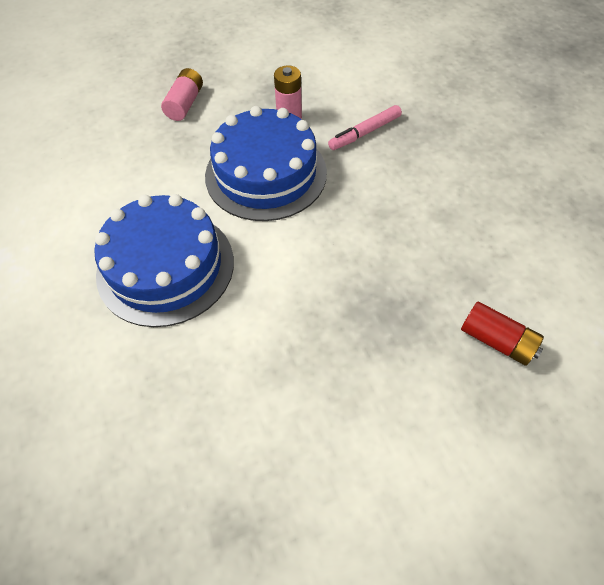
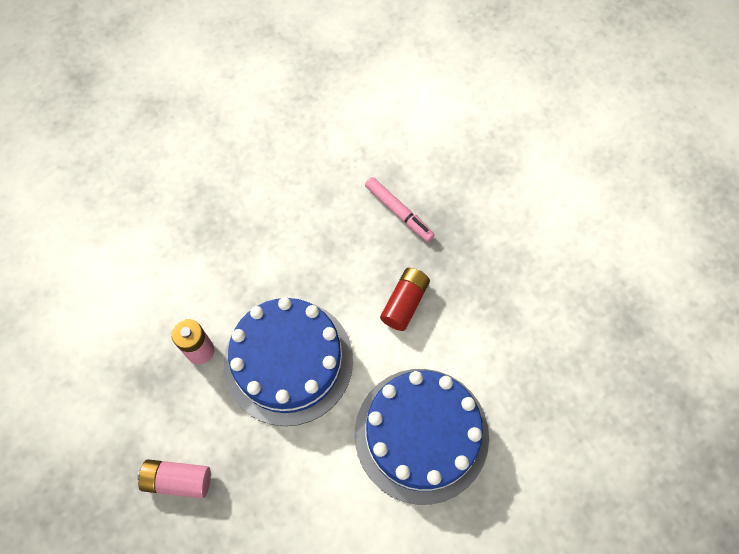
camera: 100 degrees left, 10 degrees up
(365, 133) = (220, 269): pink marker -> pink marker (399, 212)
(497, 341) = (447, 159): red battery -> red battery (404, 303)

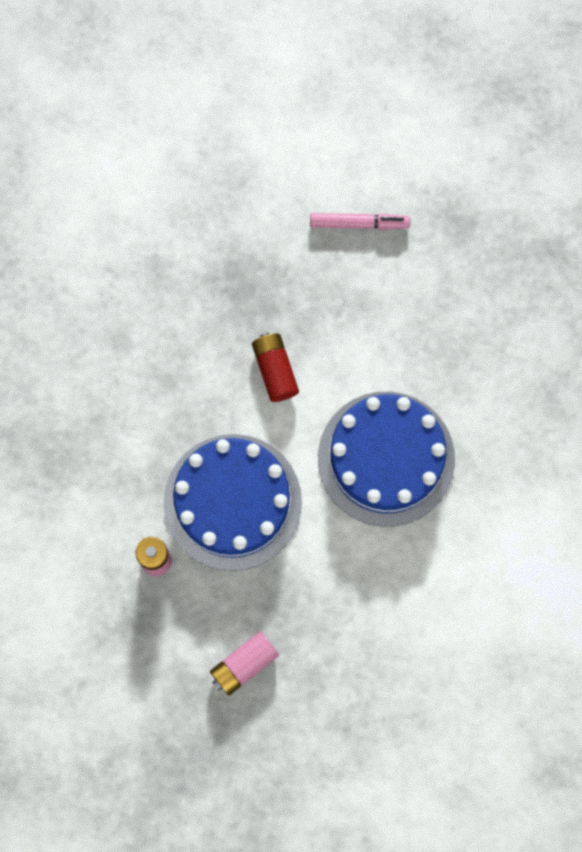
camera: 45 degrees left, 10 degrees up
(399, 212) = (194, 298): pink marker -> pink marker (359, 223)

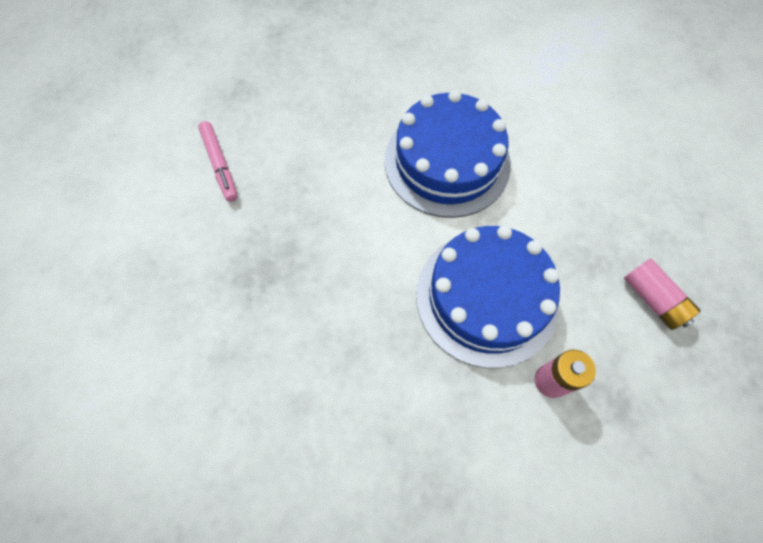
camera: 85 degrees left, 10 degrees down
(275, 370) = (353, 247): red battery -> none
(359, 223) = (220, 164): pink marker -> pink marker turned 150 degrees clockwise

